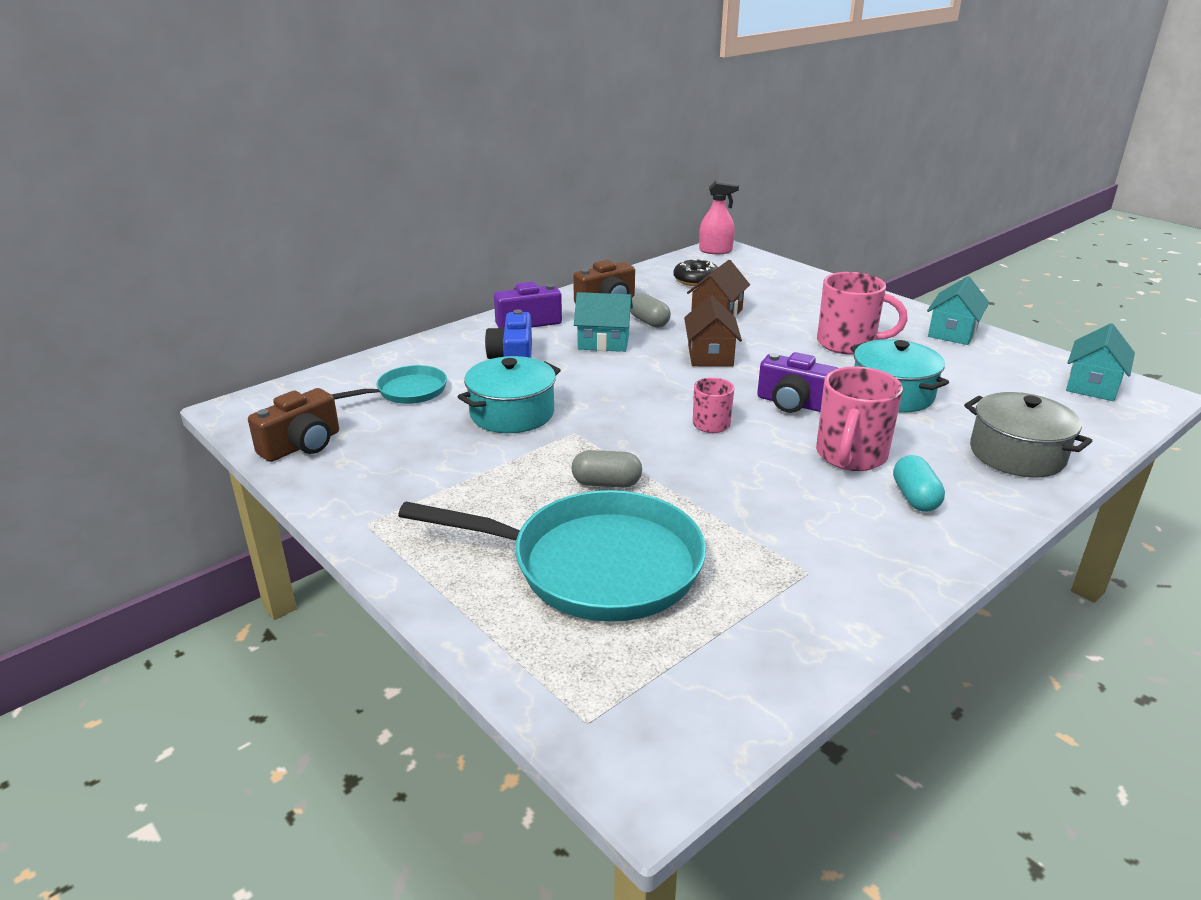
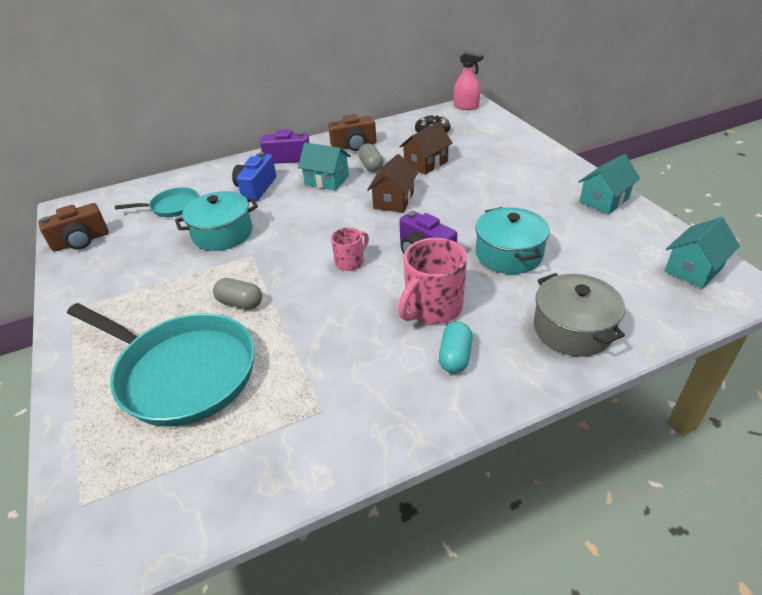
camera: 20 degrees right, 10 degrees up
(848, 344) = (507, 202): pink mug -> none

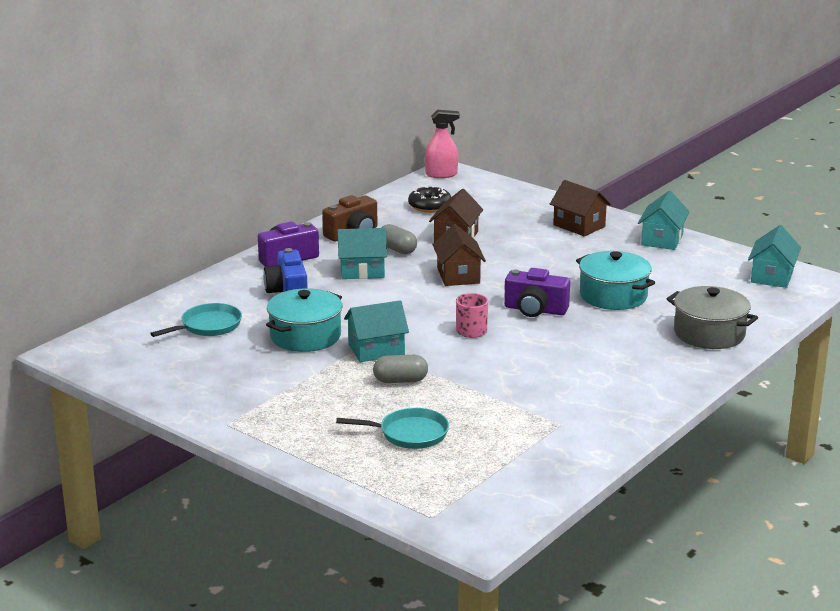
camera: 30 degrees left, 15 degrees down
(81, 241) = (142, 375): brown camera -> none
(182, 372) = (409, 434): turquoise pan -> turquoise pan, size x0.50
(257, 262) = (376, 350): none -> turquoise house
(432, 308) = (584, 345): pink mug -> none
(455, 357) = (633, 370): turquoise capsule -> none
(537, 171) = (579, 226): none -> brown house

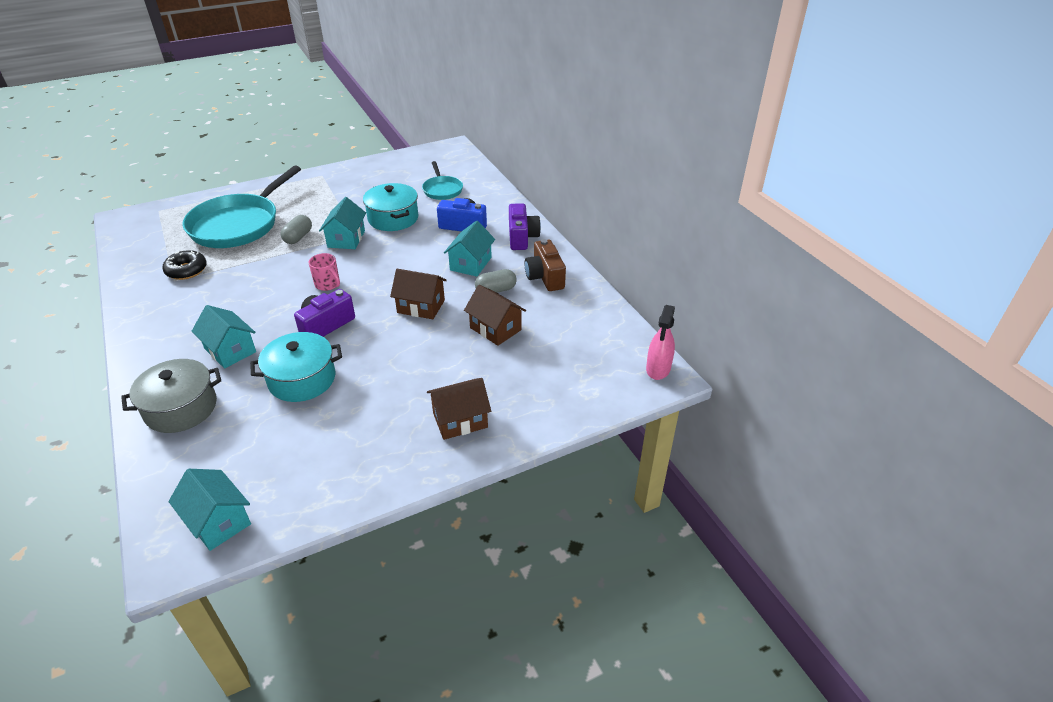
camera: 115 degrees right, 15 degrees up
(409, 434) = (238, 224): turquoise pan -> turquoise pan, size x2.01
(430, 206) = (577, 335): black donut -> black donut (186, 270)
(662, 239) = (377, 472): turquoise house -> turquoise house (230, 350)

